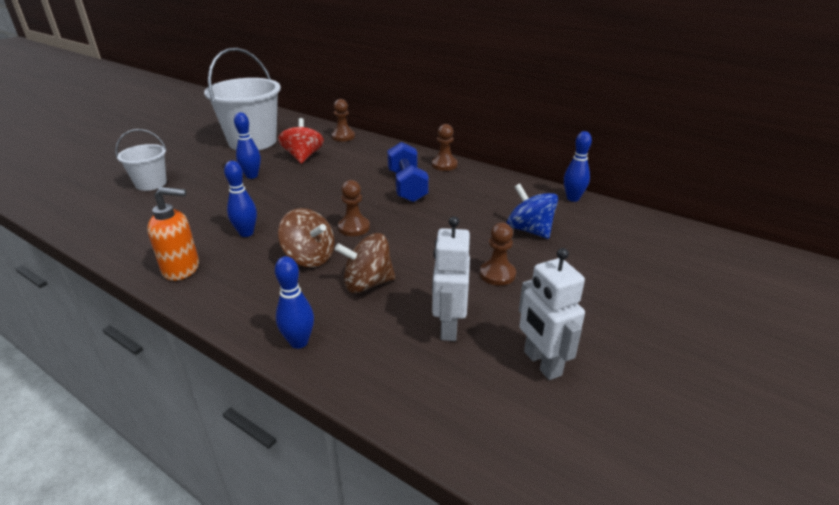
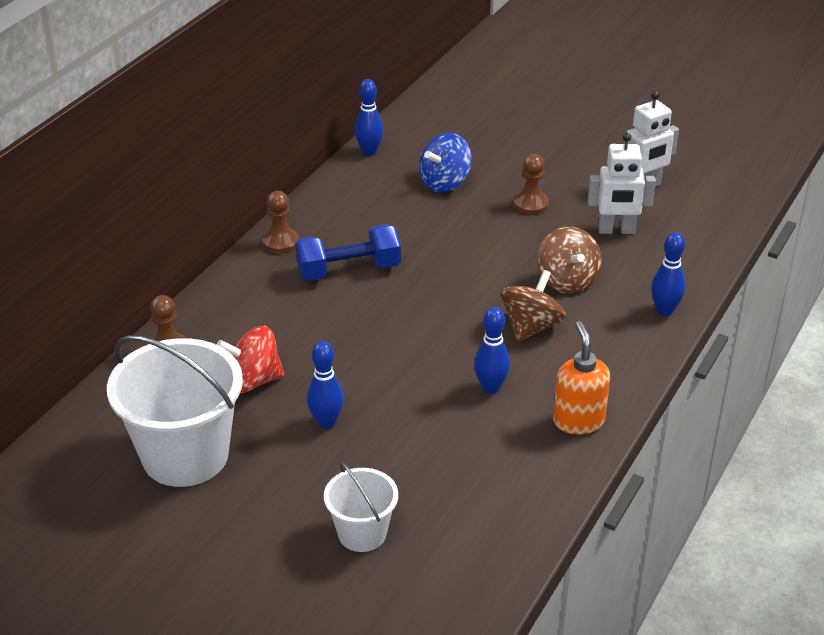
camera: 95 degrees left, 5 degrees up
(354, 227) = (461, 302): brown pawn -> none

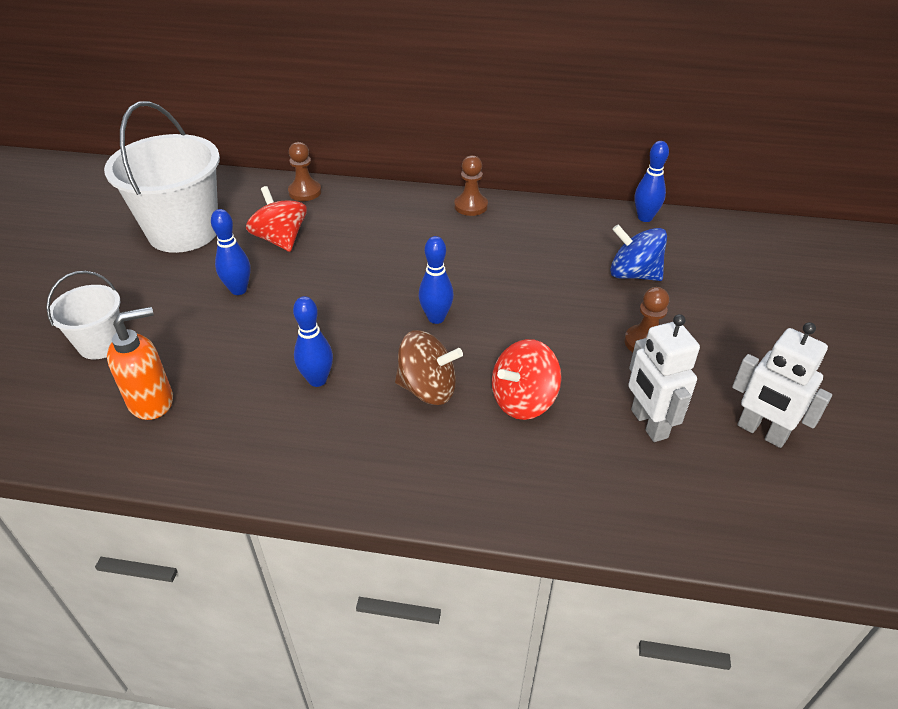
camera: 70 degrees right, 5 degrees up
(348, 270) = (453, 250): blue dumbbell -> none
(567, 281) = (523, 400): brown spinning top -> red spinning top
(578, 421) = (284, 459): orange soap dispenser -> orange soap dispenser (152, 401)
(664, 310) = (515, 501): blue bowling pin -> blue bowling pin (436, 318)

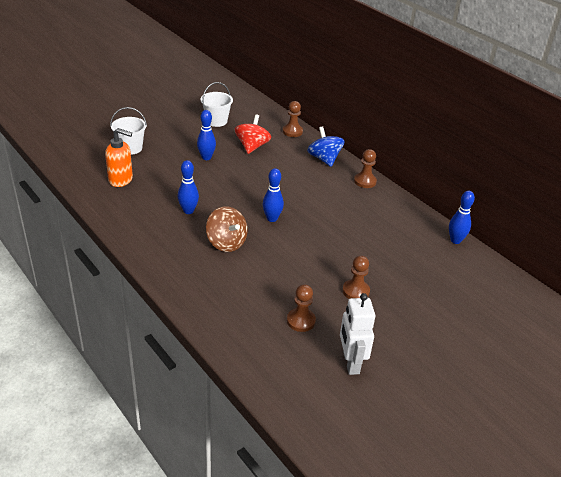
camera: 40 degrees right, 5 degrees down
(183, 232) = (216, 121): white bucket -> white bucket, size x0.53
(523, 400) = (259, 274): red spinning top -> none
(633, 274) = (401, 261): blue spinning top -> blue spinning top (324, 159)
(648, 424) = (301, 321): white robot -> brown pawn

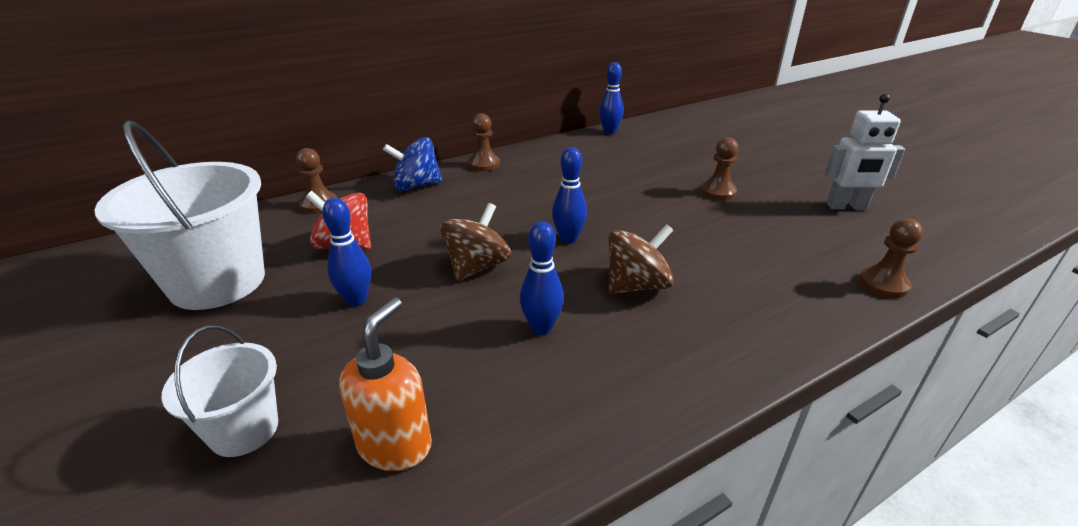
camera: 80 degrees left, 5 degrees down
(216, 121) = (218, 282): white bucket -> white bucket, size x1.87
(238, 188) = (477, 267): none -> brown spinning top
(301, 321) = (793, 232): brown pawn -> brown pawn (883, 284)

